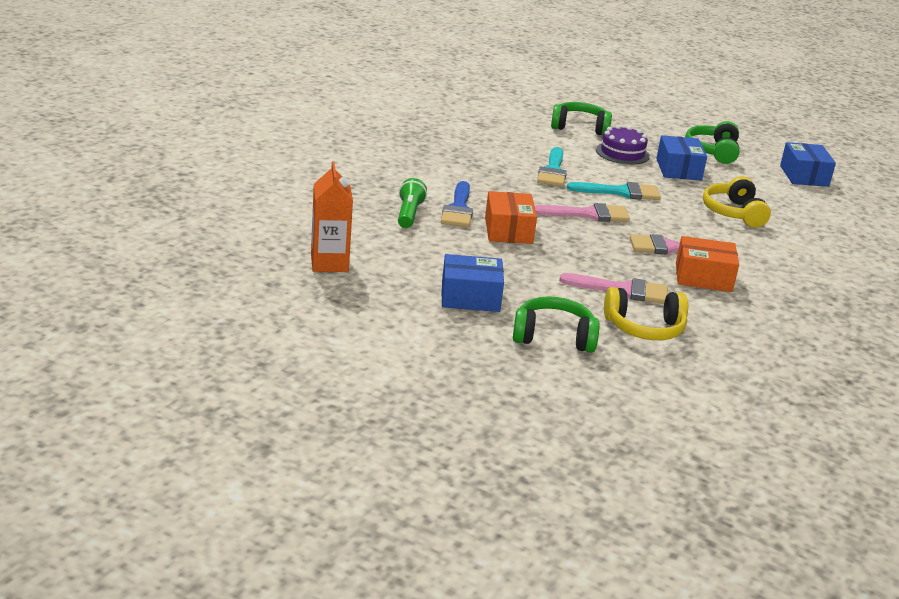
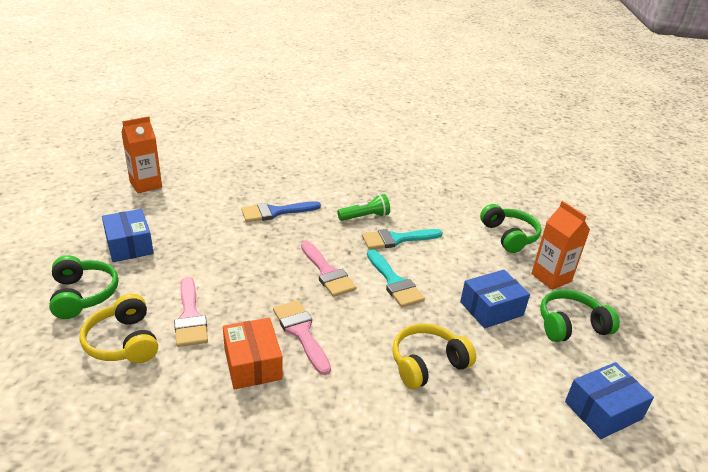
camera: 65 degrees right, 5 degrees up
(409, 214) = (246, 196): green flashlight -> green flashlight (365, 217)
(508, 230) = (257, 240): orange box -> none
(622, 153) = (484, 268): purple cake -> none
(650, 135) = (551, 278): none -> orange carton

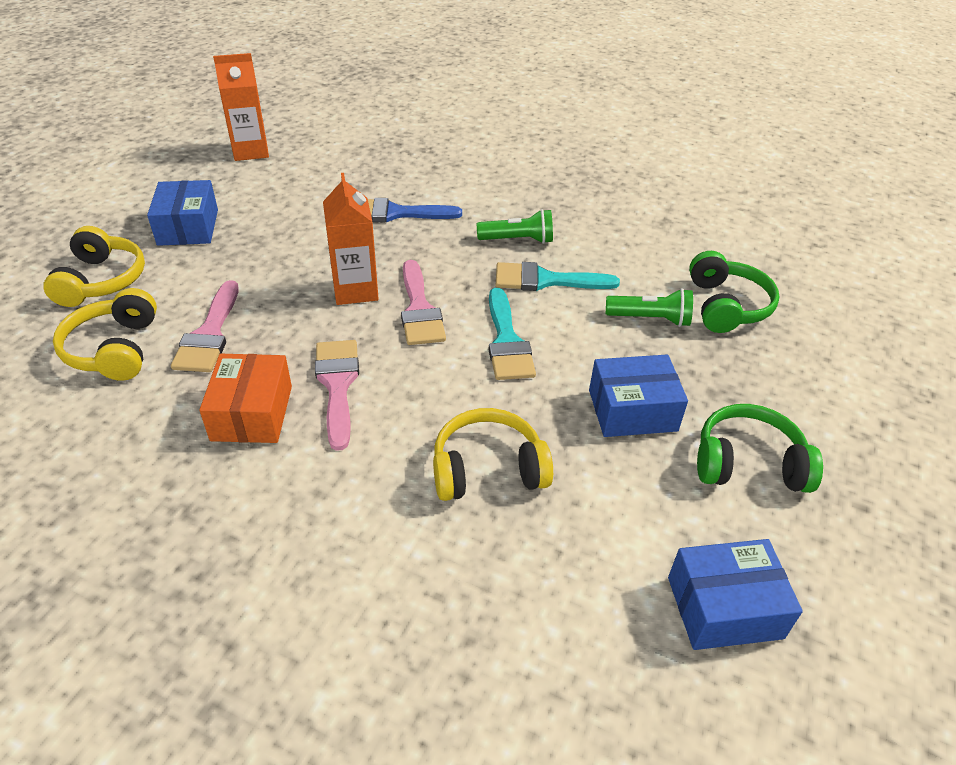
camera: 20 degrees right, 10 degrees up
(83, 295) = (101, 280): green headphones -> yellow headphones
(471, 252) = (650, 319): none -> green flashlight
(551, 278) = (759, 383): orange carton -> orange carton (355, 290)

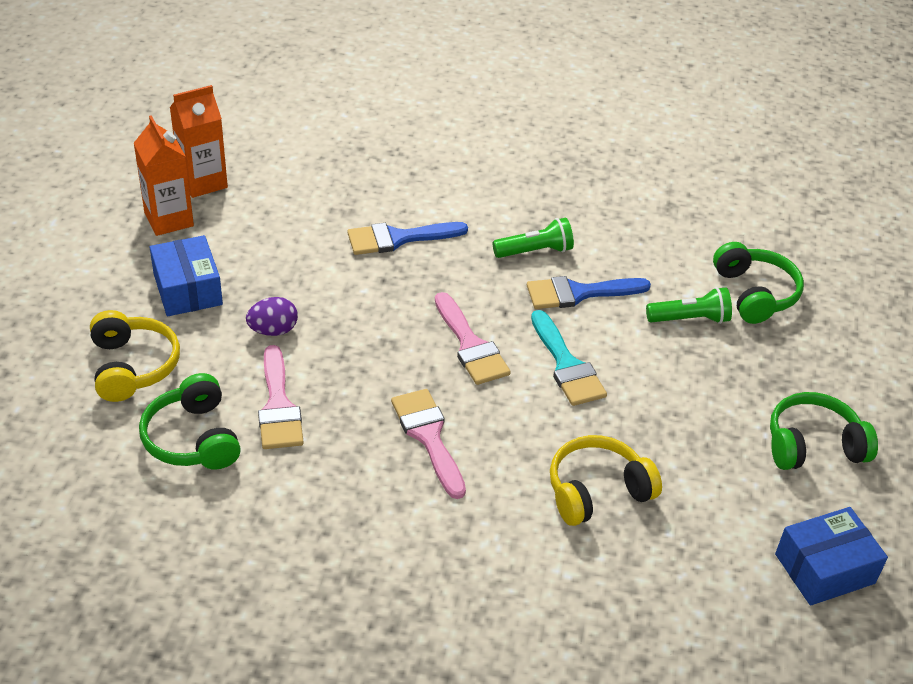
camera: 15 degrees left, 0 degrees up
(114, 349) = (193, 438): yellow headphones -> green headphones
(242, 270) = (273, 330): none -> purple egg
(252, 413) = (363, 478): orange box -> none
(355, 290) = (398, 334): orange carton -> orange carton (169, 219)
(545, 280) = (579, 293): turquoise brush -> blue brush
(632, 410) = (702, 414): blue box -> none

